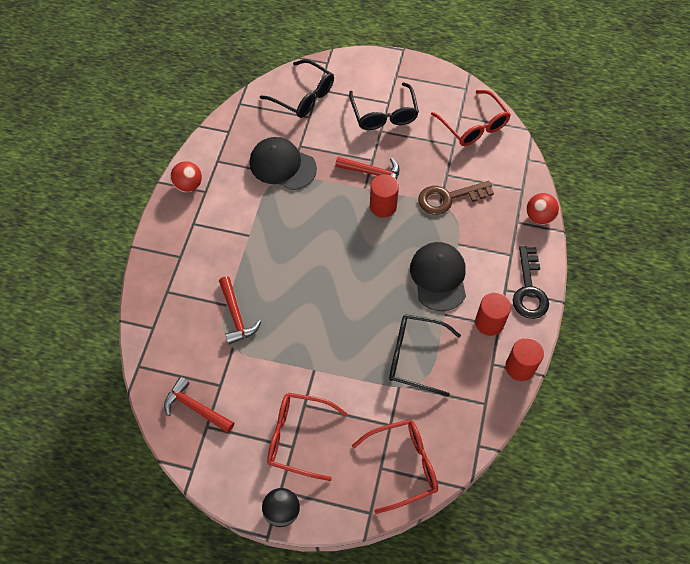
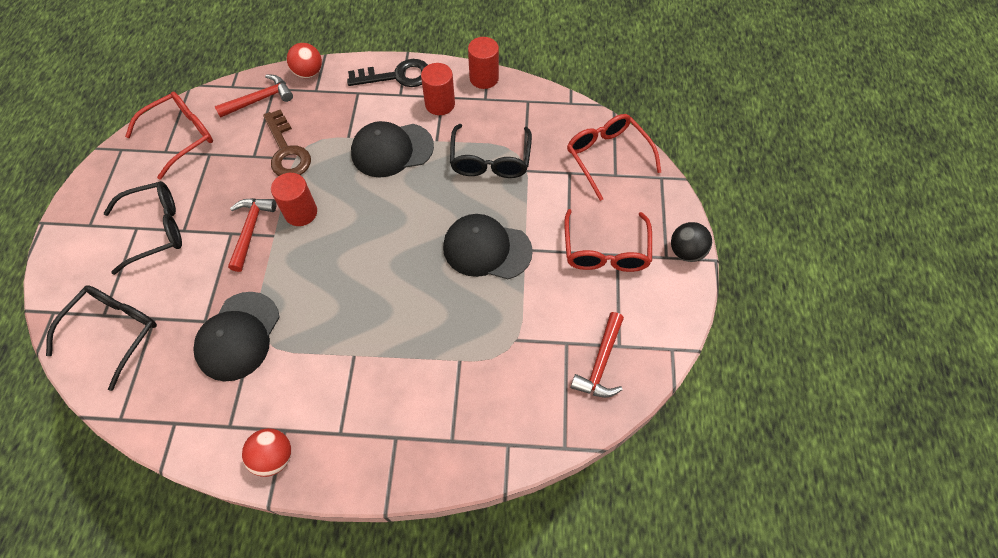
camera: 100 degrees left, 0 degrees up
(236, 316) = (472, 345): red hammer -> red hammer (260, 100)
(320, 339) = (486, 249): none -> black cap

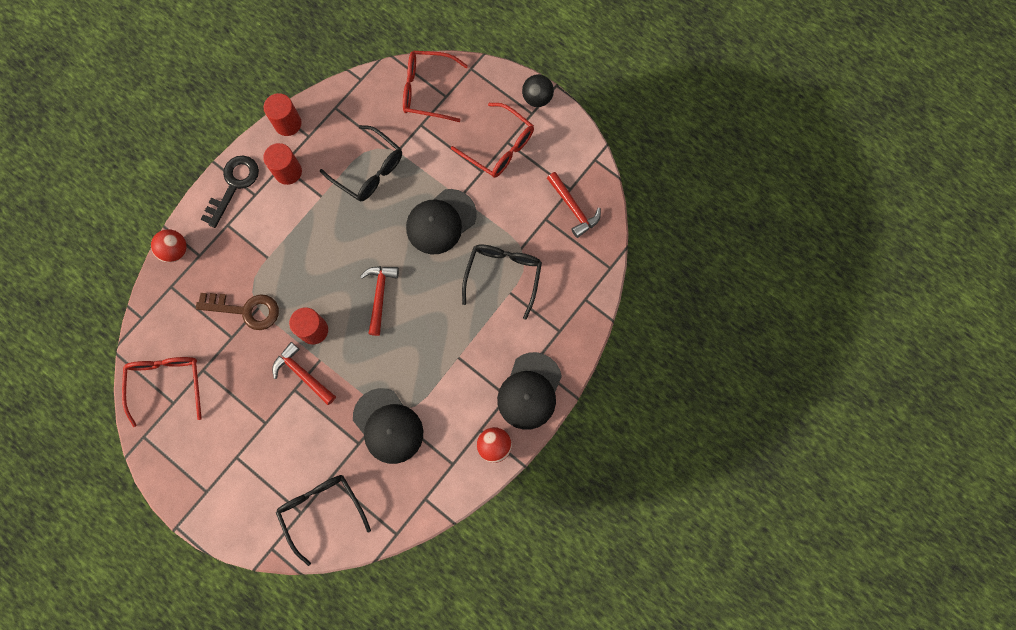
camera: 55 degrees left, 15 degrees up
(156, 229) = (249, 443): black glasses -> black glasses (503, 275)
(260, 100) = (175, 303): red hammer -> red hammer (380, 295)
(392, 150) = (305, 233): black cap -> black cap (529, 391)

